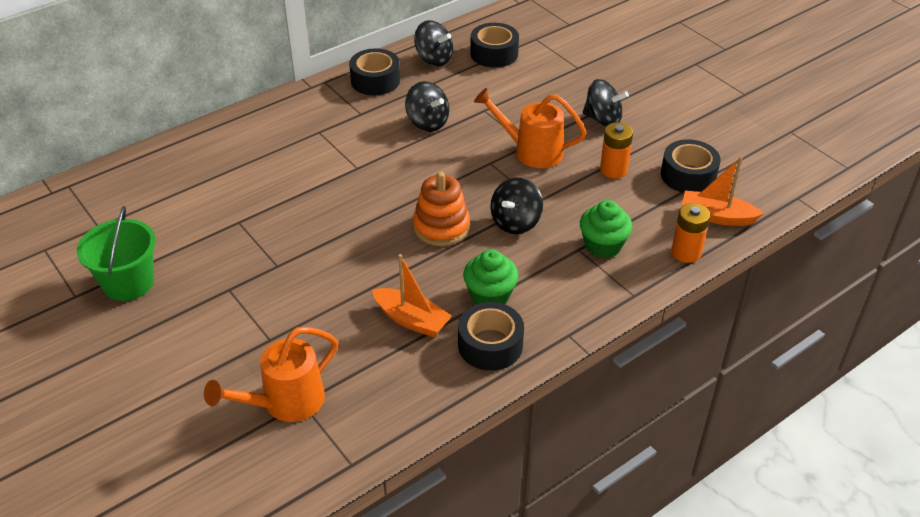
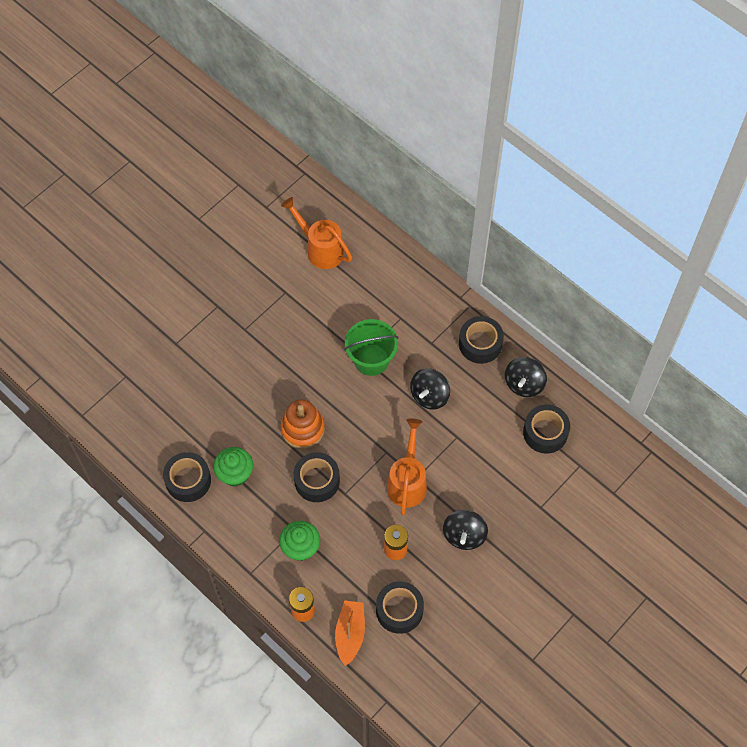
camera: 80 degrees right, 20 degrees up
(128, 283) = (214, 245): green bucket -> green bucket (371, 359)
(285, 403) = (124, 367): orange watering can -> orange watering can (320, 249)
(412, 320) = (205, 426): orange boat -> none
(515, 222) = (317, 481): black spinning top -> black tape

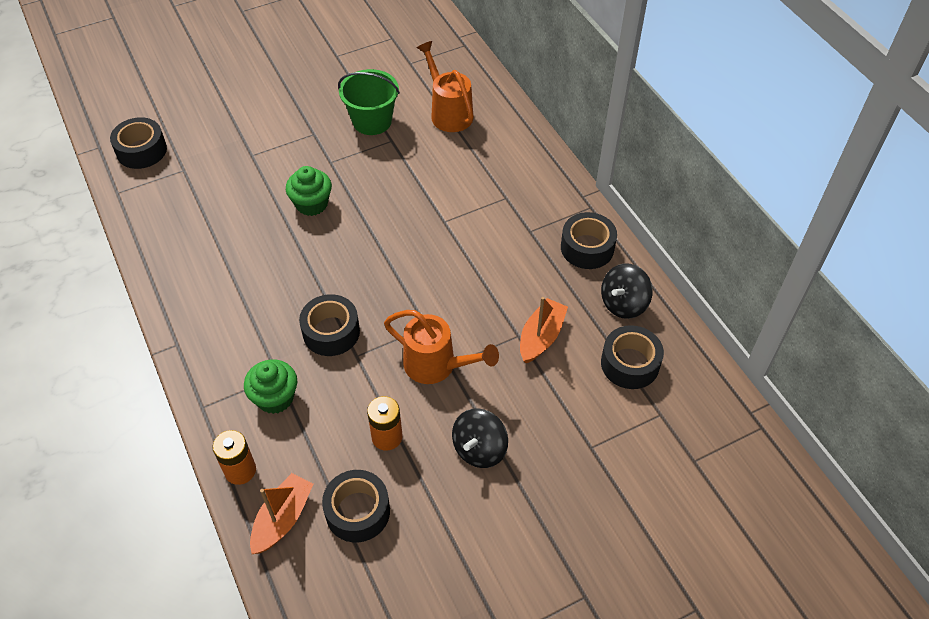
camera: 20 degrees right, 10 degrees down
(188, 480) = (189, 287): black tape -> black tape (141, 150)
(235, 473) = (243, 296): green cupcake -> green cupcake (312, 204)
(302, 429) = (342, 274): orange stacking toy -> none
(371, 359) = (454, 228): green bucket -> green bucket (372, 121)
(407, 481) = (437, 366): orange watering can -> orange watering can turned 90 degrees clockwise
(429, 396) = (504, 283): black spinning top -> none
(474, 432) = (541, 337): none -> orange boat

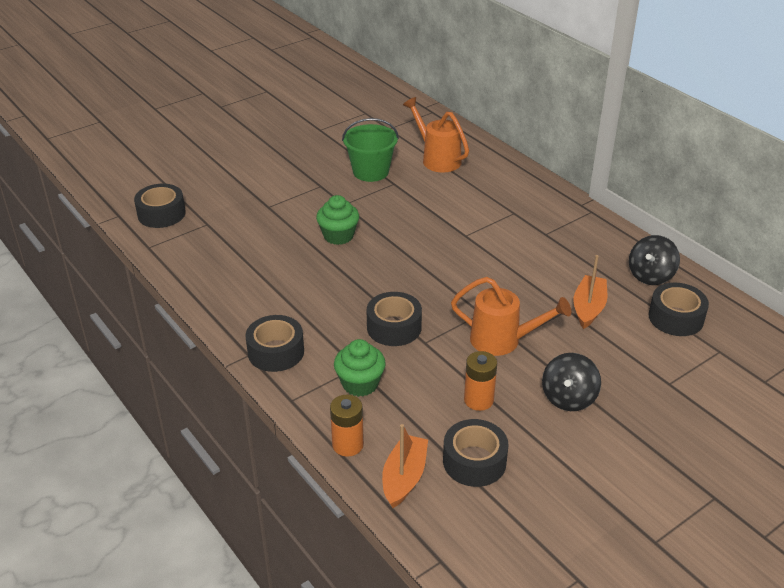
camera: 10 degrees left, 15 degrees down
(587, 248) = (601, 240): black tape -> black tape (276, 352)

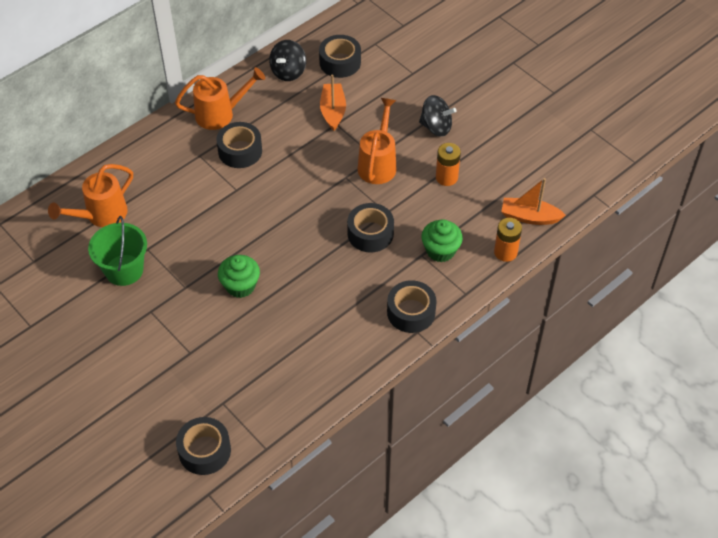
camera: 95 degrees left, 15 degrees up
(474, 461) = (507, 179): black tape -> black tape (240, 151)
(575, 226) = (220, 114): none -> orange watering can
(588, 308) = (333, 111): orange boat -> orange boat turned 75 degrees clockwise
(650, 275) = (288, 72): black spinning top -> black spinning top turned 90 degrees clockwise

